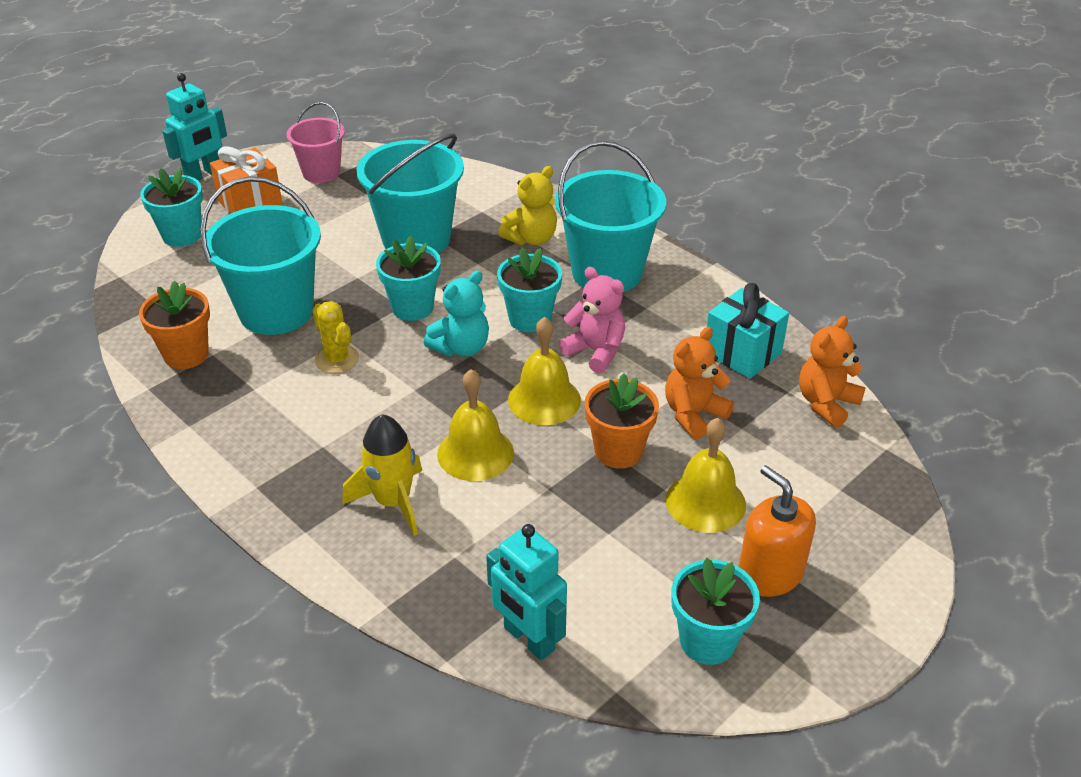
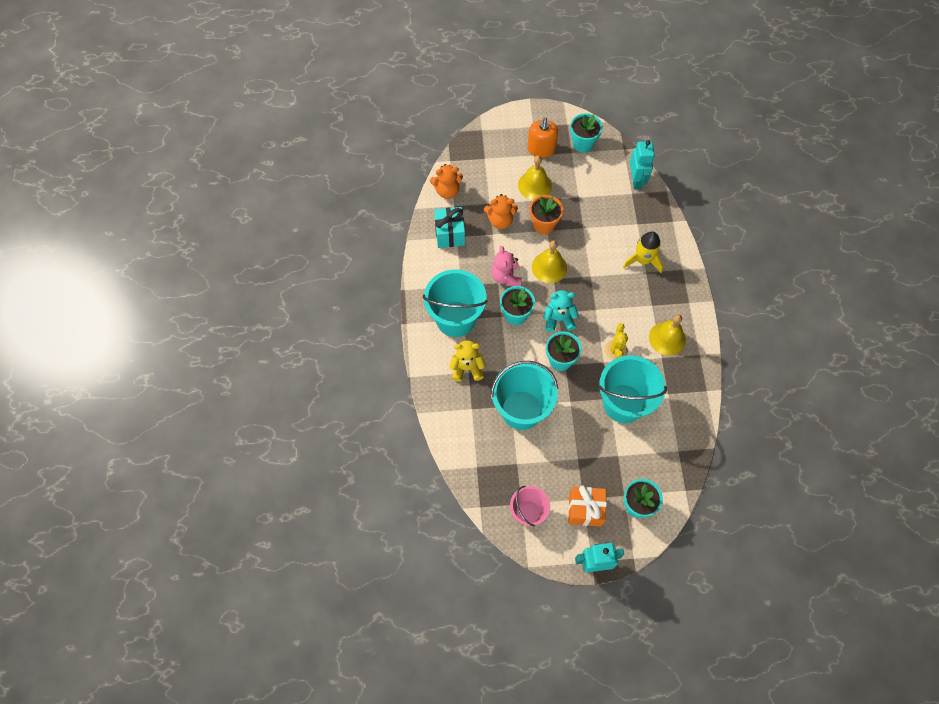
camera: 140 degrees left, 25 degrees up
(186, 355) = (680, 401): orange flower pot -> none
(475, 453) = (596, 261): yellow bell -> yellow bell (667, 338)

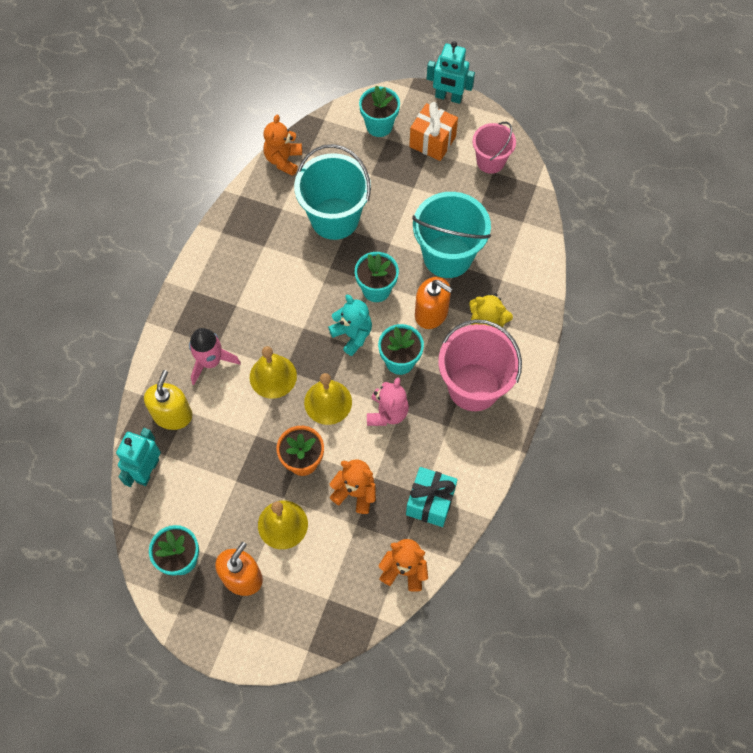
camera: 155 degrees left, 0 degrees up
(455, 319) = (474, 387): turquoise bucket -> pink bucket
(511, 359) = (431, 313): none -> orange soap dispenser
(558, 319) = (352, 335): turquoise teddy bear -> turquoise teddy bear turned 150 degrees counterclockwise
(616, 350) = (309, 274): yellow cactus -> none
(643, 260) = (211, 361): yellow rocket -> pink rocket
(644, 217) = (172, 415): none -> yellow soap dispenser
(667, 338) = (244, 263): yellow bell -> yellow bell (273, 376)
(693, 436) = (283, 160): none -> orange teddy bear

